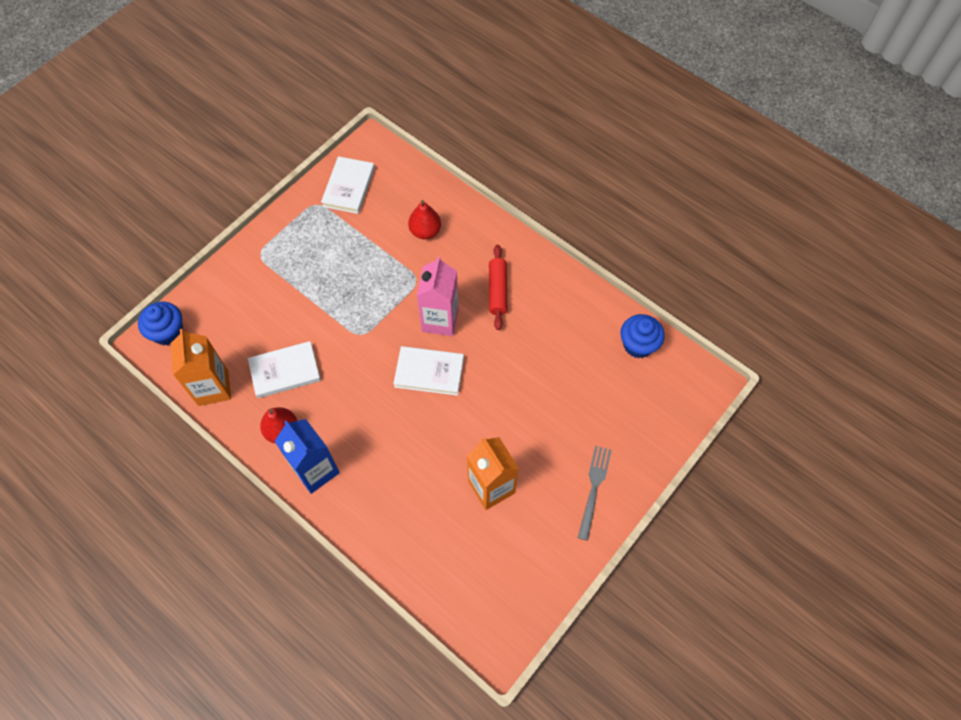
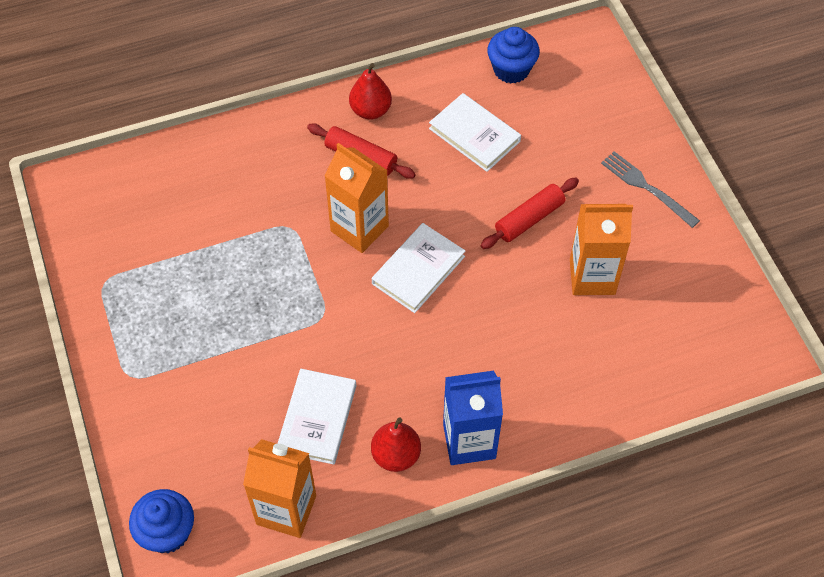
camera: 60 degrees left, 5 degrees down
(348, 187) = (107, 237): white book -> white book (474, 135)
(425, 231) = (232, 188): red pear -> red pear (370, 110)
(440, 320) = (359, 228): pink carton -> orange carton
(514, 421) = (529, 219): none -> red rolling pin

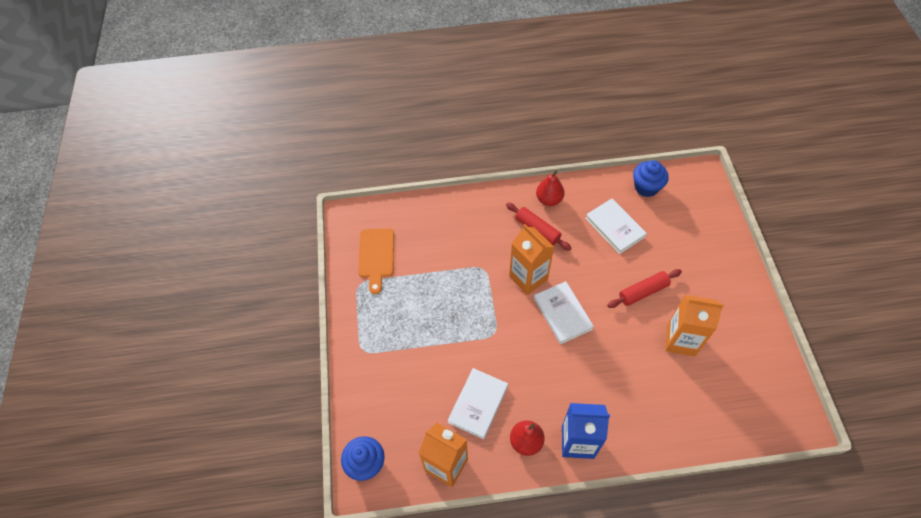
camera: 15 degrees right, 0 degrees up
(122, 236) = (376, 256): none -> orange cutting board
(418, 270) = (562, 313): white book -> white book turned 75 degrees counterclockwise
(645, 187) = (727, 283): grey fork -> none

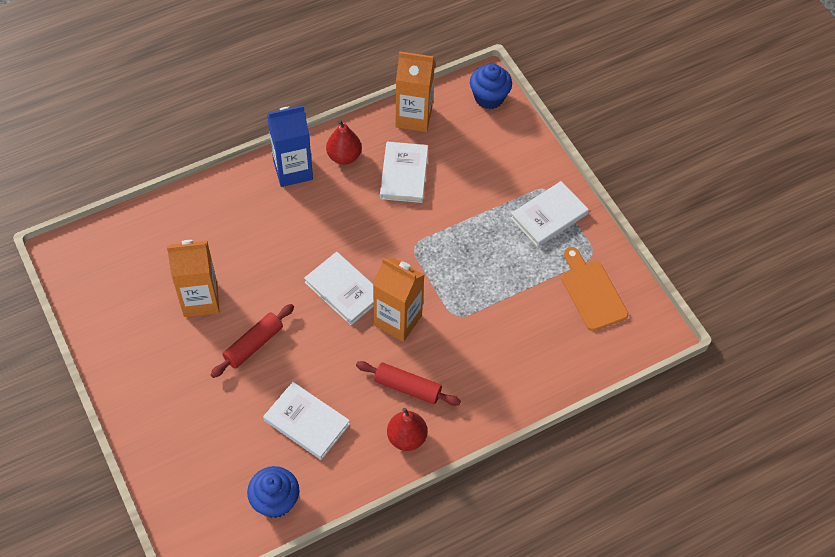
camera: 155 degrees right, 0 degrees up
(375, 325) = (549, 216): none -> white book

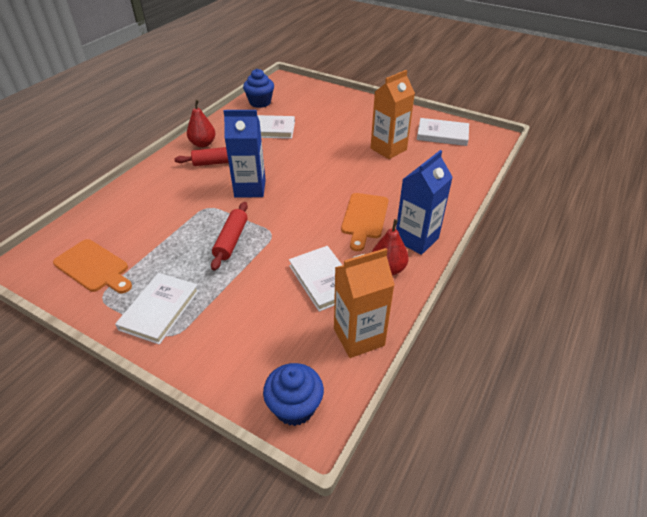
camera: 150 degrees right, 15 degrees down
(254, 344) = (333, 144): red rolling pin -> red rolling pin (231, 240)
(316, 217) = (364, 218): none -> orange cutting board
(343, 290) = (302, 188): white book -> white book (442, 134)
(397, 320) = (250, 188): orange carton -> blue carton

